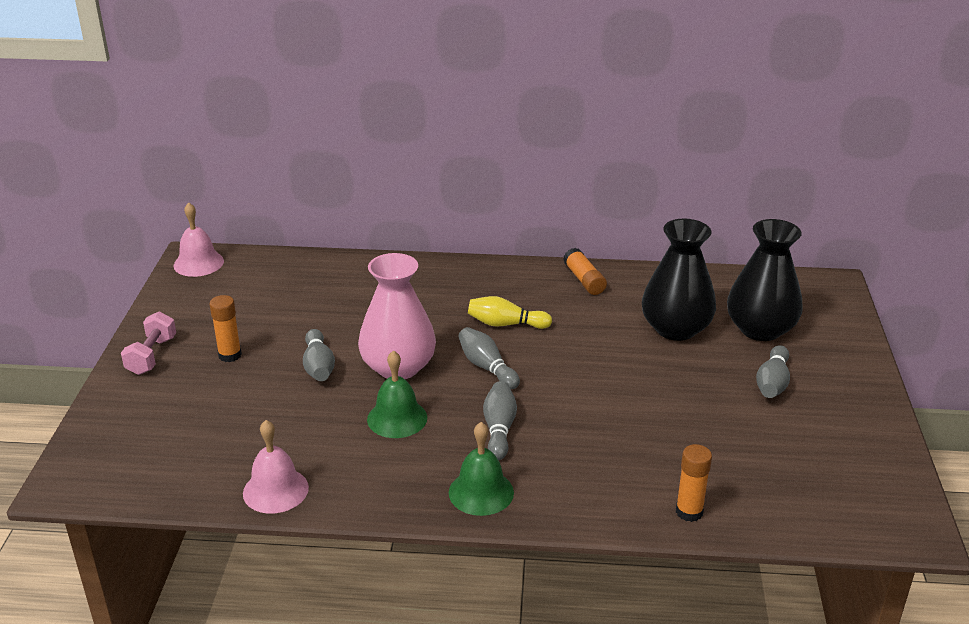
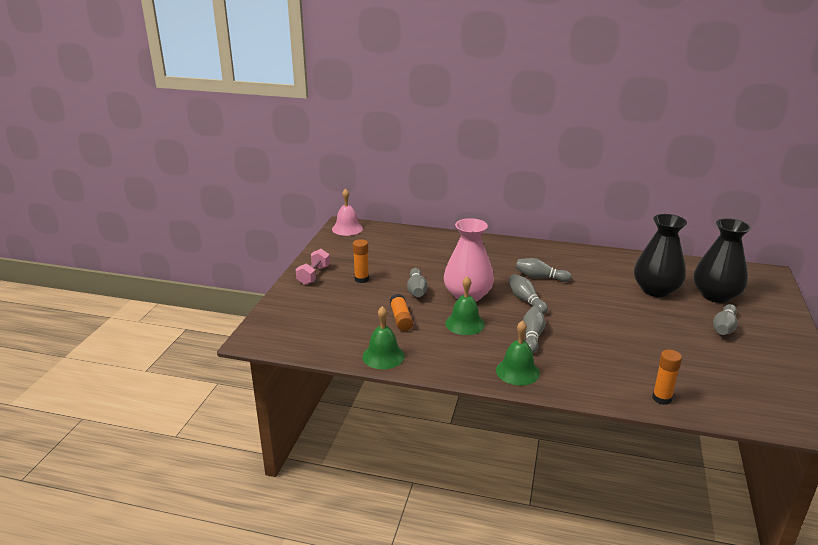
camera: 10 degrees right, 5 degrees down
(275, 490) = (383, 356): pink bell -> green bell
(506, 324) = (540, 277): yellow bowling pin -> grey bowling pin
(584, 280) = (594, 257): orange glue stick -> orange glue stick (401, 319)

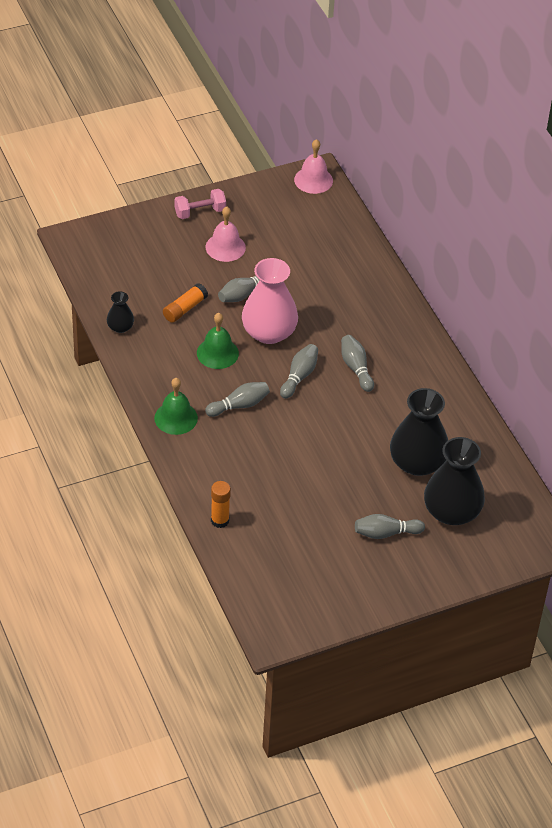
camera: 50 degrees right, 20 degrees up
(361, 279) = (225, 247): orange glue stick -> pink bell
(383, 356) = (120, 327): green bell -> black vase

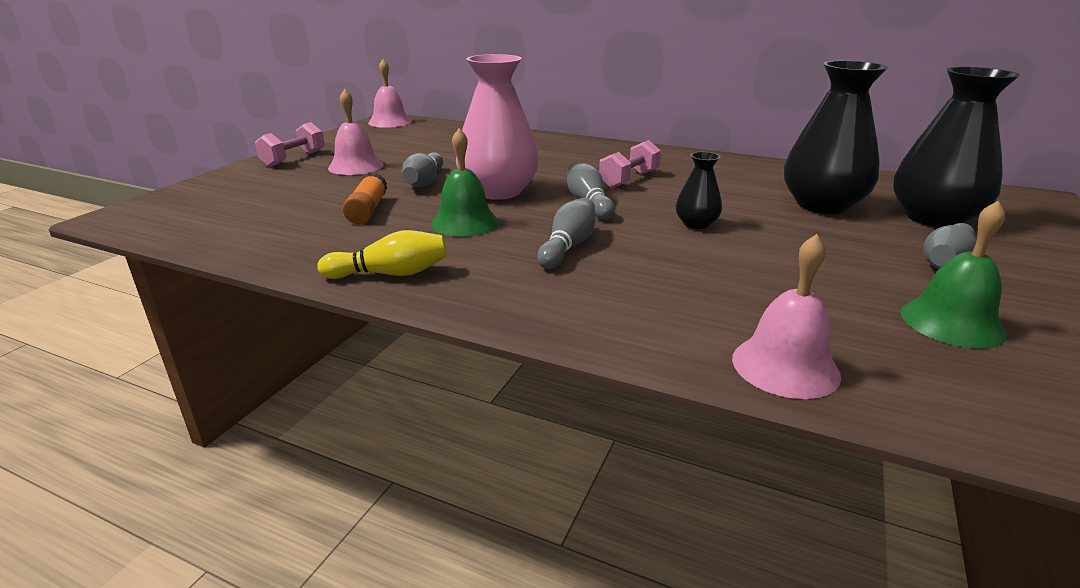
camera: 40 degrees left, 20 degrees down
(120, 327) = (289, 252): black vase -> black vase (696, 224)
(146, 373) = (390, 274): none -> yellow bowling pin
(176, 418) = (506, 293): green bell -> green bell (952, 322)
(220, 520) = (785, 366): orange glue stick -> pink bell
(356, 368) = (629, 180): grey bowling pin -> pink dumbbell

